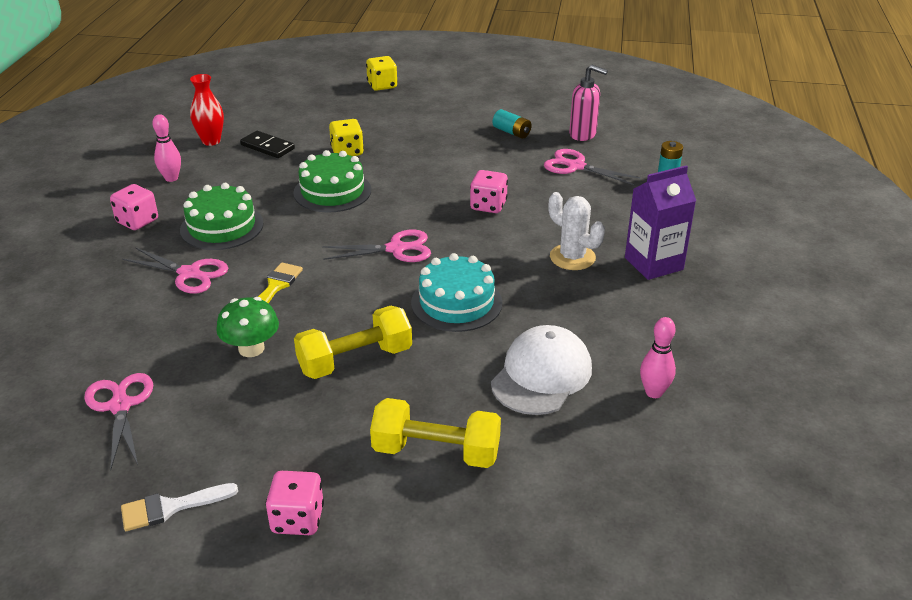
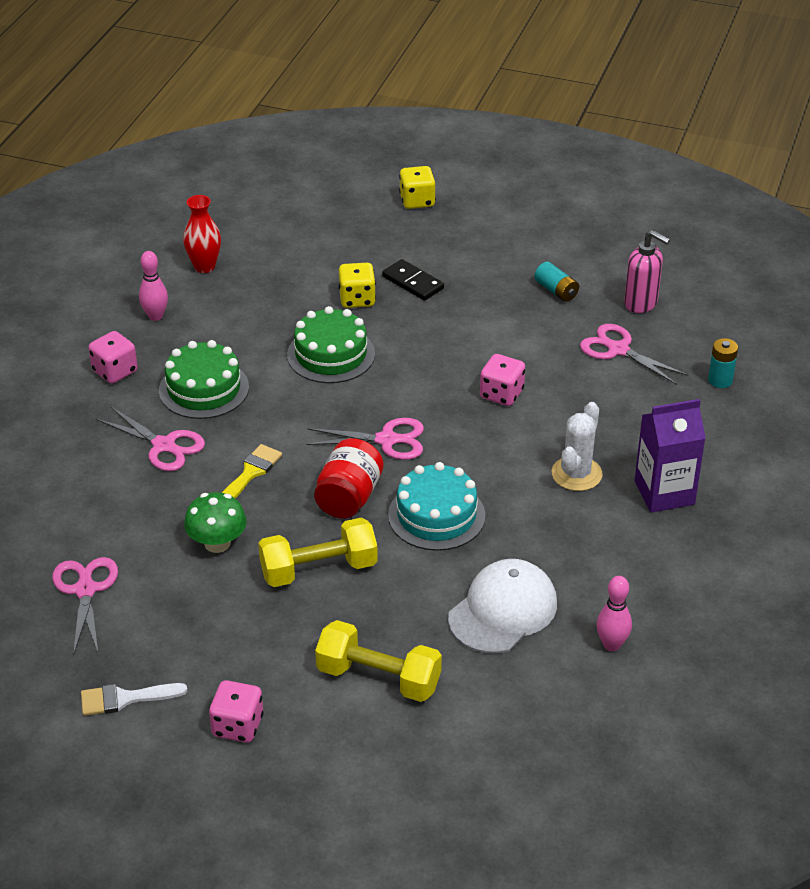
camera: 10 degrees right, 5 degrees up
(267, 147) = (267, 282): black domino -> black domino (413, 282)
(371, 297) = (349, 497): none -> red jar
(572, 257) = (576, 474): white cactus -> white cactus turned 60 degrees clockwise

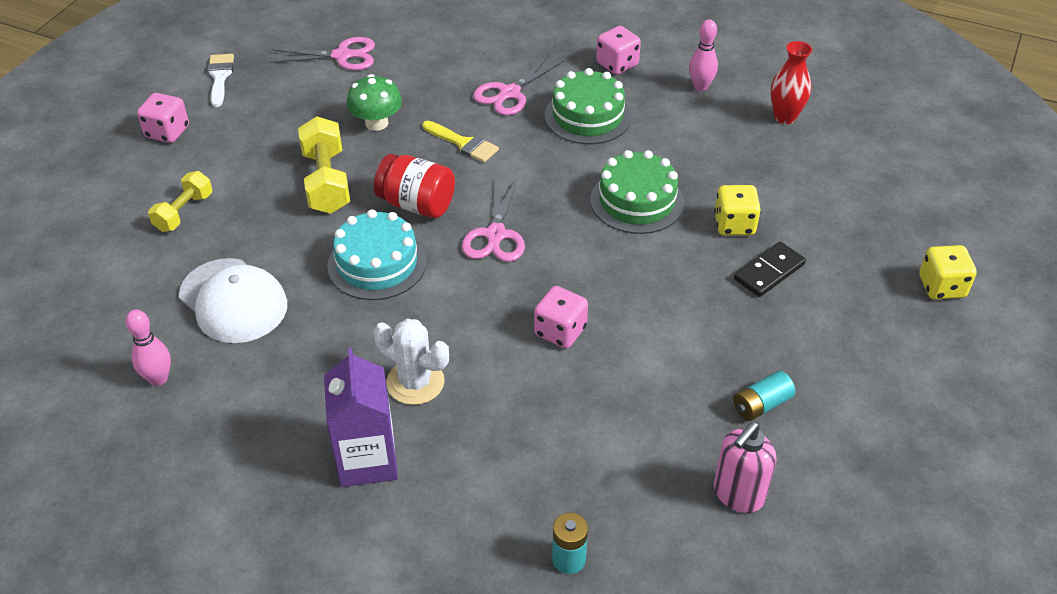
camera: 95 degrees right, 5 degrees up
(378, 678) = (184, 212): yellow dumbbell -> yellow dumbbell, size x0.64
(618, 350) = (637, 454): pink scissors -> none

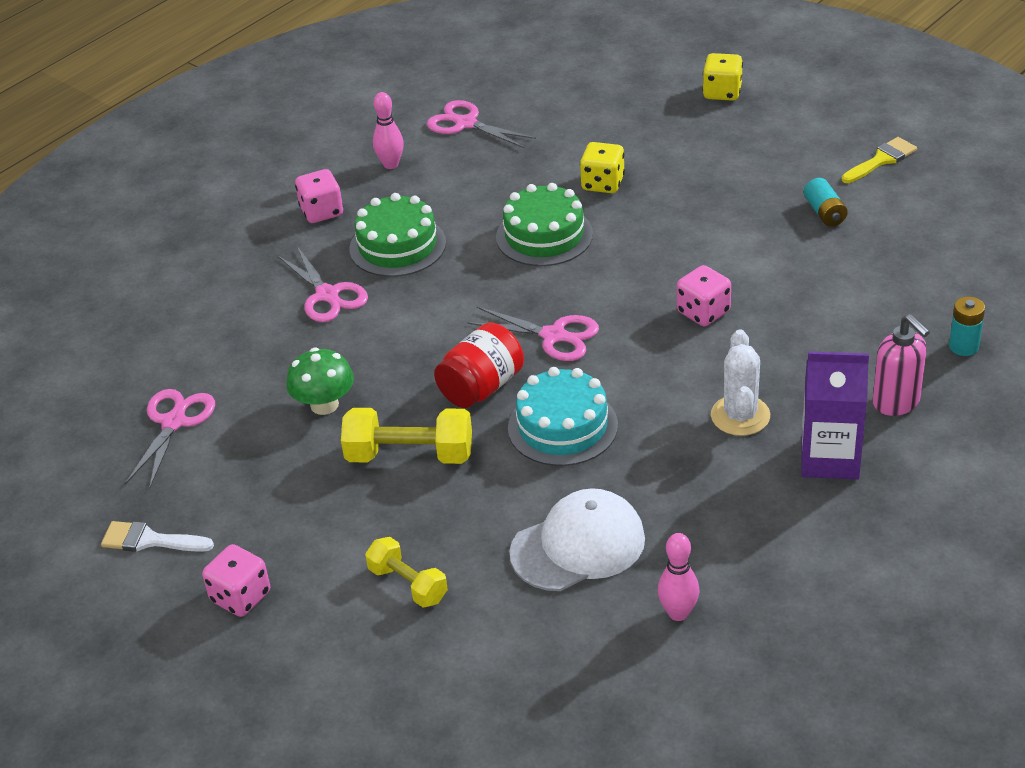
camera: 70 degrees left, 5 degrees down
(415, 382) = (740, 416): white cactus -> white cactus turned 45 degrees counterclockwise
(463, 143) = (396, 340): yellow brush -> yellow brush (881, 160)
(738, 495) = (915, 244): pink soap dispenser -> pink soap dispenser (896, 402)
(769, 272) = (671, 176): black domino -> none
(785, 117) = (466, 124): red vase -> pink scissors

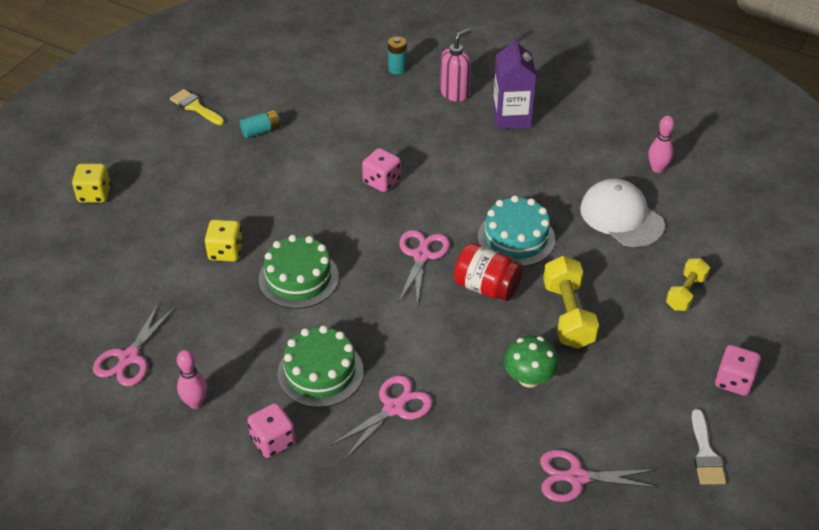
camera: 105 degrees left, 5 degrees up
(740, 416) = (483, 156): white cactus -> none

